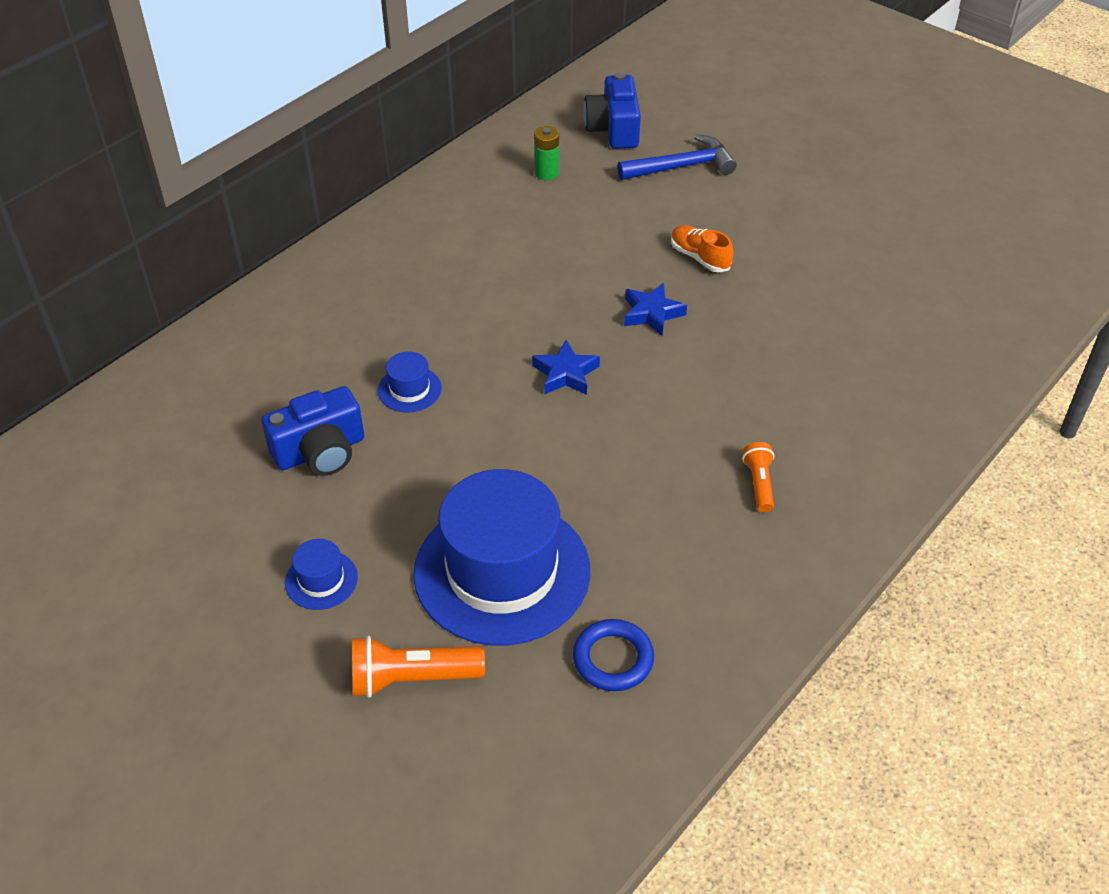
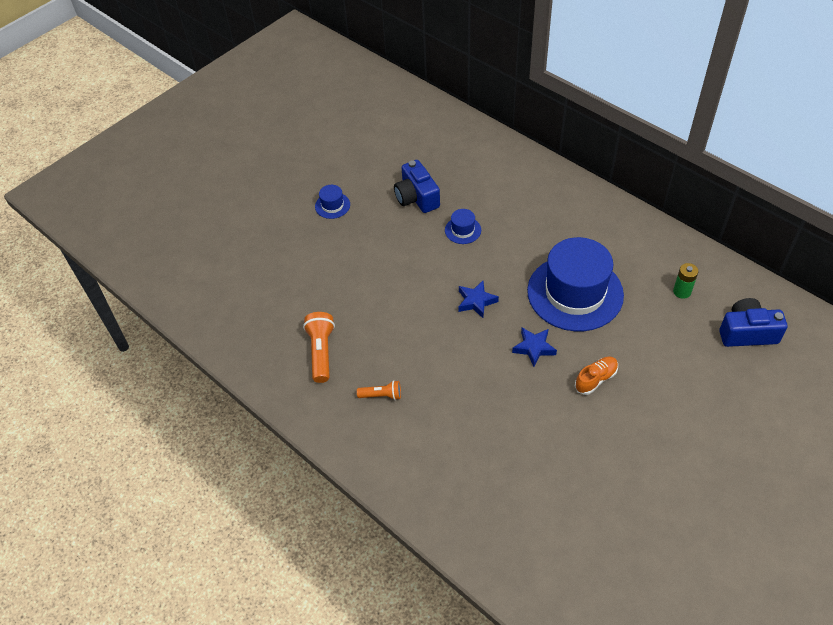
camera: 95 degrees right, 5 degrees up
(412, 678) = (271, 242): orange flashlight -> orange flashlight (321, 352)
(502, 571) = (329, 274): blue hat -> blue hat (575, 293)
(613, 659) = (269, 320): blue ring -> none
(681, 167) = (705, 375): blue hammer -> none

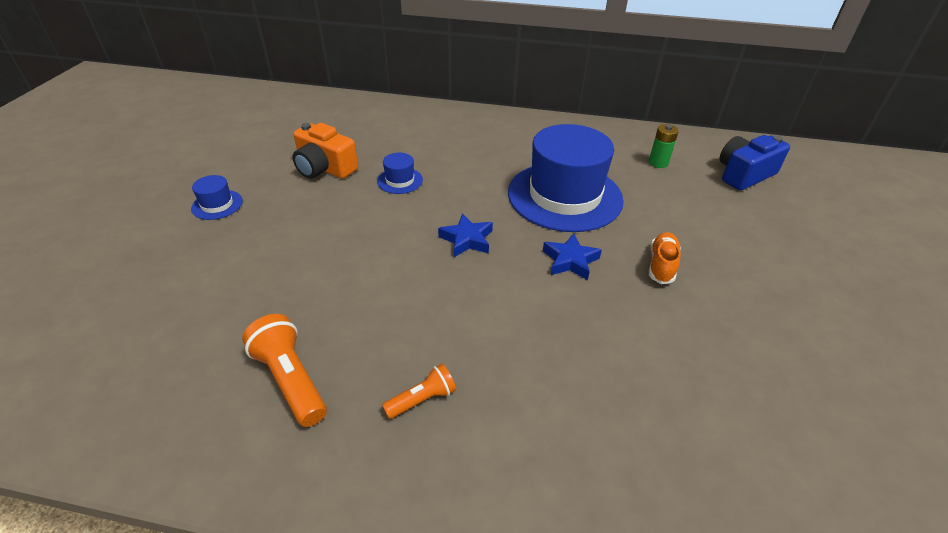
camera: 35 degrees left, 10 degrees down
(416, 197) = (324, 168): blue camera -> orange camera

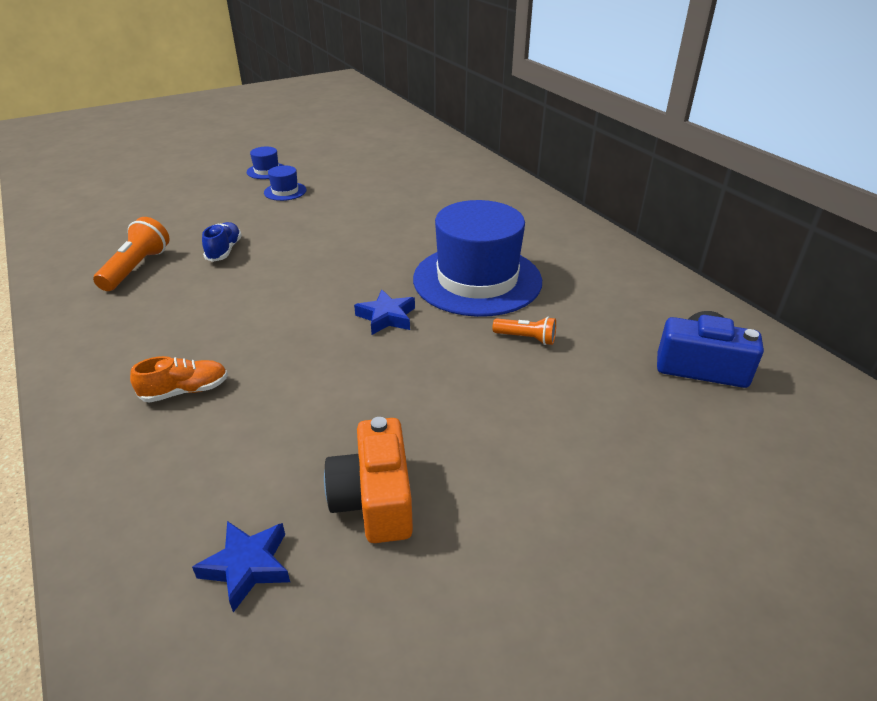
camera: 50 degrees right, 5 degrees down
(324, 168) = (356, 180): orange camera -> orange camera (374, 499)
(343, 301) = (224, 250): none -> blue shoe
(400, 180) = (384, 209): blue hat -> blue hat (285, 191)
(422, 399) = (161, 318): orange flashlight -> orange flashlight (526, 338)
(467, 239) = (350, 263): blue star -> blue star (247, 566)
(658, 163) = (622, 306): green battery -> none
(661, 265) = (446, 366): orange shoe -> orange shoe (185, 391)

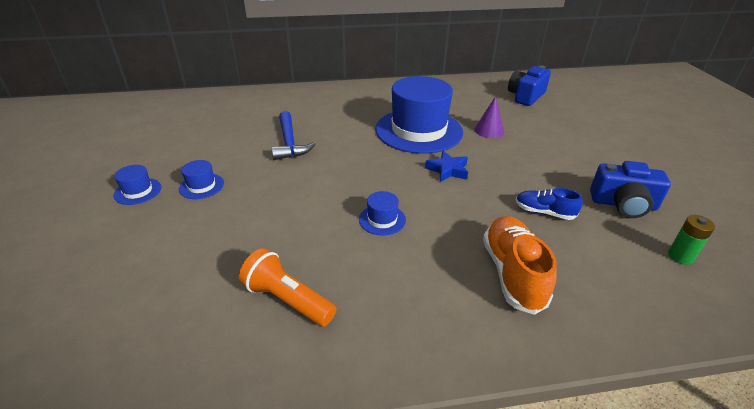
camera: 70 degrees left, 0 degrees up
(185, 391) = (512, 273): orange shoe -> orange shoe, size x1.70
(224, 250) = (295, 235): blue shoe -> blue shoe (544, 212)
(247, 566) = (680, 256): blue star -> green battery
(262, 290) = (382, 219): none -> blue hat
(374, 499) = (623, 204): orange camera -> blue camera
(387, 209) = (289, 142): none -> blue hammer
(526, 338) = (489, 130): orange flashlight -> purple cone

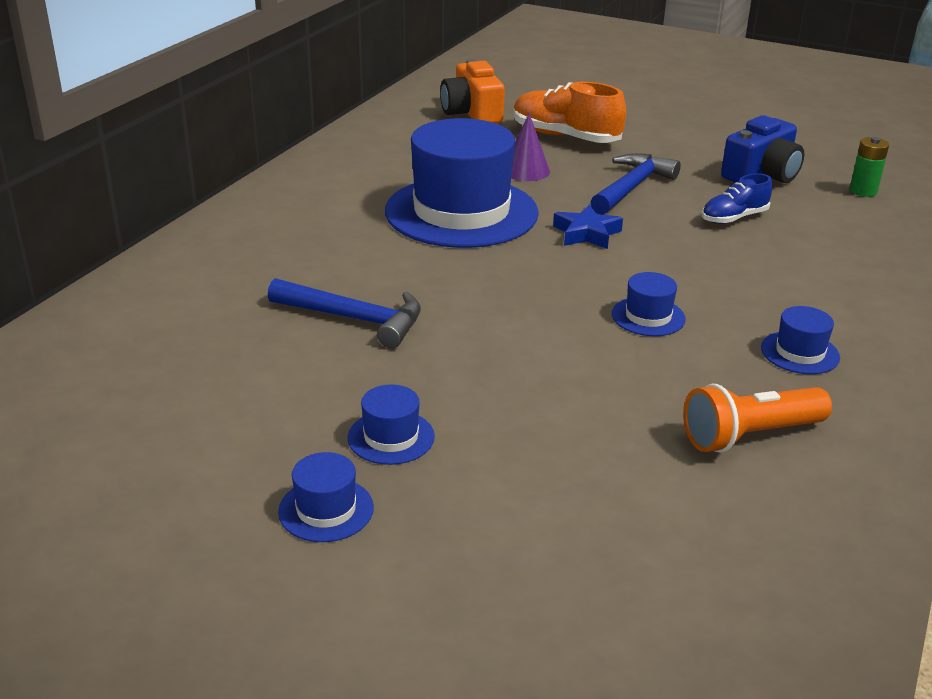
camera: 55 degrees left, 5 degrees down
(405, 293) = (800, 352): none -> blue hat
(512, 273) = (819, 280): orange shoe -> orange shoe (565, 137)
(523, 165) = (631, 187): none -> blue hammer
(525, 96) = (472, 113): blue camera -> orange camera

